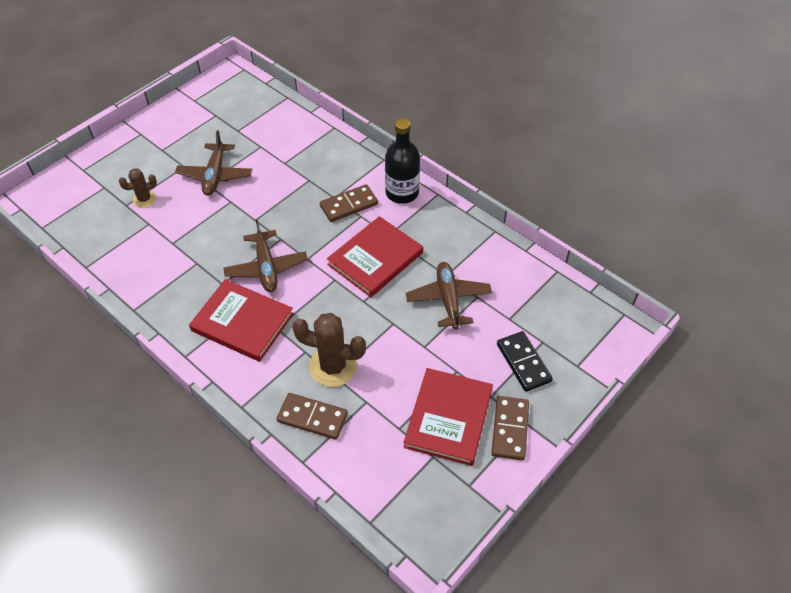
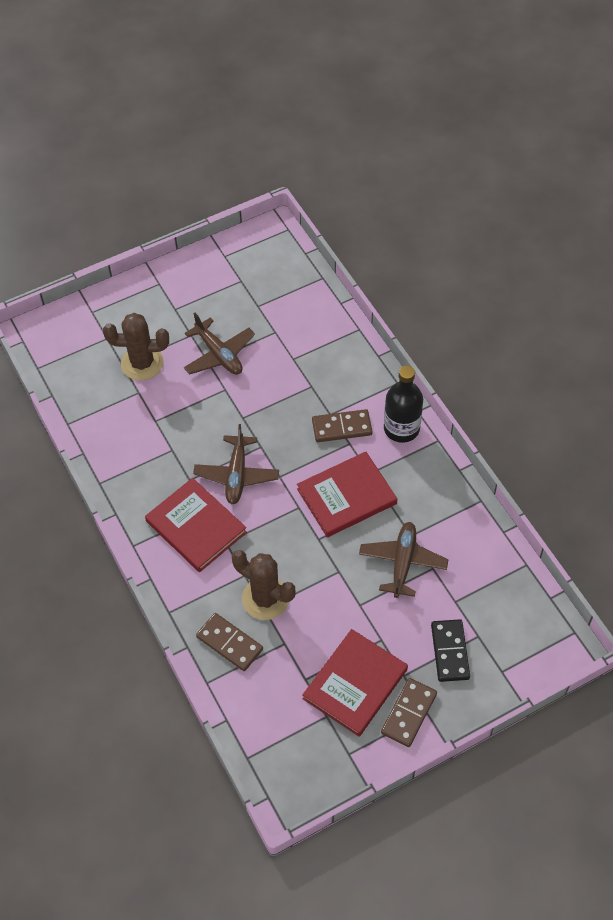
camera: 20 degrees right, 5 degrees up
(144, 199) = (142, 363): brown cactus -> brown cactus, size x1.76
(215, 175) = (219, 354): brown plane -> brown plane turned 60 degrees counterclockwise

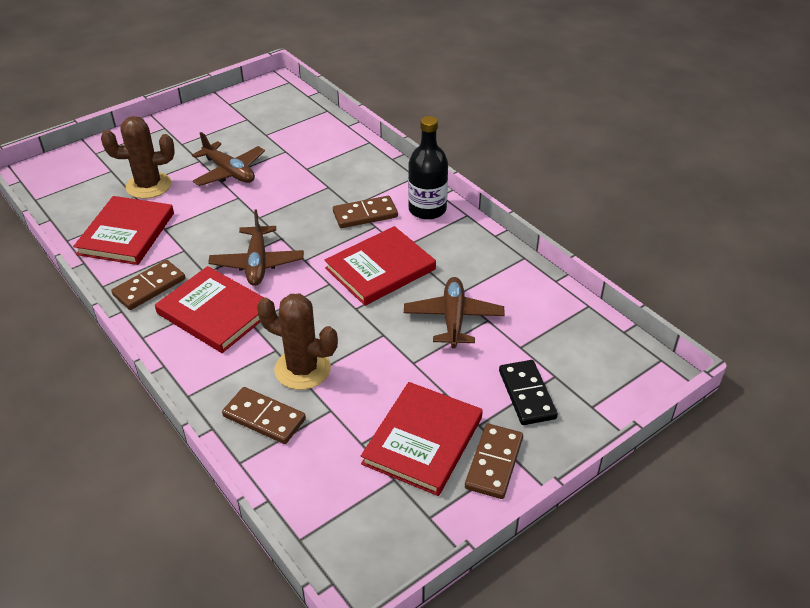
camera: 10 degrees left, 15 degrees down
(120, 423) = (126, 233): none -> red book
(140, 490) = (149, 287): none -> brown domino

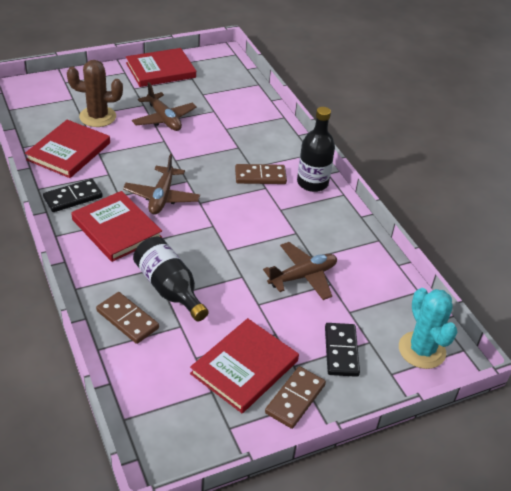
camera: 10 degrees right, 0 degrees up
(149, 287) = (73, 198): brown domino -> black domino
(302, 369) = (169, 289): brown cactus -> black bottle
(380, 269) = (257, 223): red book -> red book (160, 70)
(453, 318) = (303, 276): brown plane -> brown plane turned 45 degrees clockwise
(616, 371) = (422, 350): none -> turquoise cactus

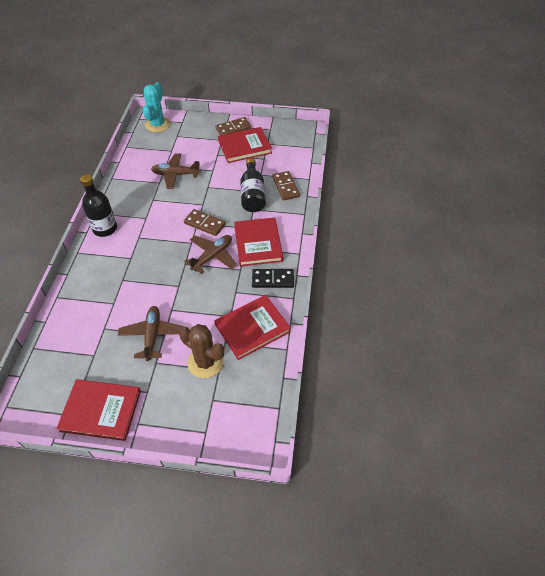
camera: 145 degrees left, 10 degrees up
(260, 176) = (133, 247): brown domino -> brown domino (205, 224)
(341, 351) = (194, 137): black domino -> none

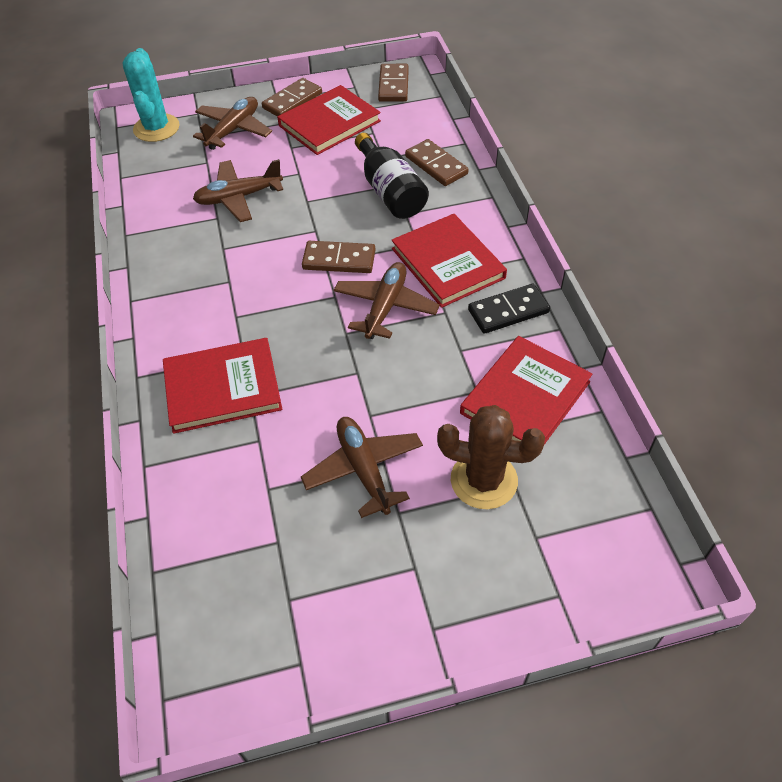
camera: 20 degrees left, 0 degrees up
(101, 411) = (352, 633): red book -> red book (223, 388)
(105, 228) = (164, 321): black bottle -> none
(194, 136) = (233, 130): none -> brown plane
(291, 134) = (393, 85): none -> brown domino

